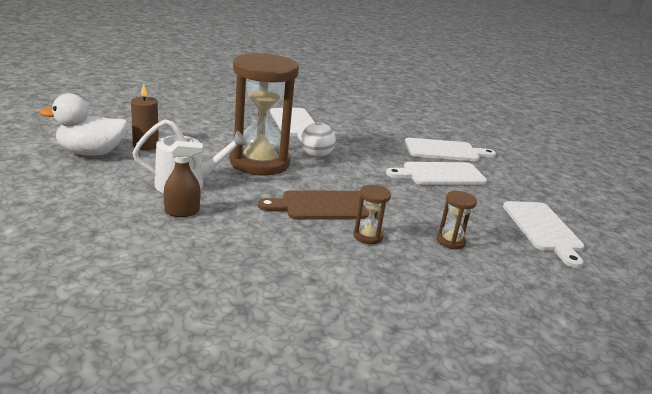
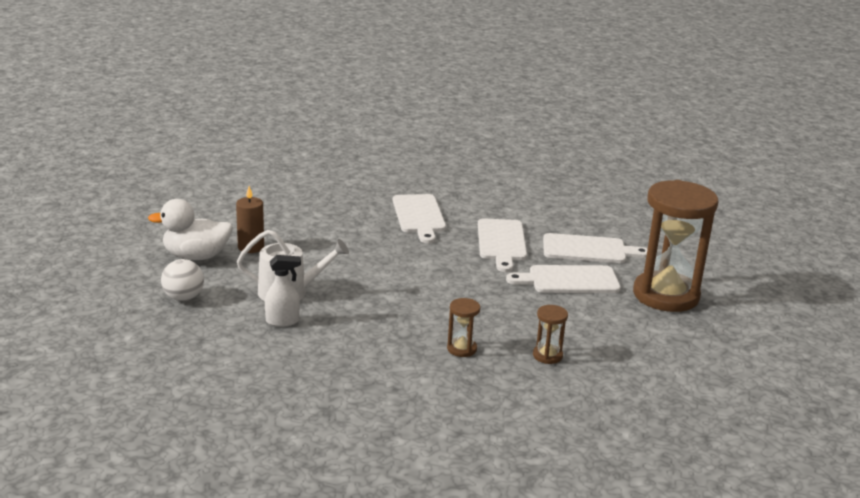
camera: 10 degrees right, 0 degrees up
(182, 212) = (283, 321): brown spray bottle -> white spray bottle
(259, 162) = (368, 266): brown hourglass -> brown hourglass (666, 295)
(316, 155) = (433, 257): white ball -> white ball (183, 298)
(324, 206) = (426, 316): brown cutting board -> none
(543, 229) = (658, 345): white cutting board -> white cutting board (501, 242)

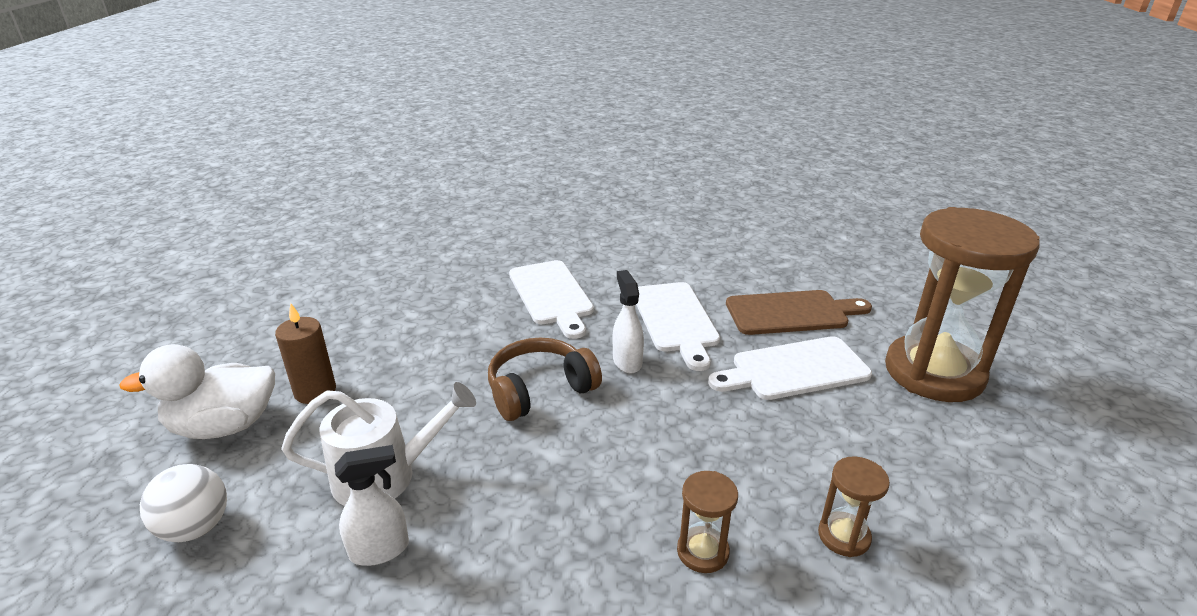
camera: 10 degrees left, 5 degrees up
(393, 267) = (540, 390): none -> brown headphones
(457, 260) = (627, 361): none -> white spray bottle
(588, 250) = (791, 313): white cutting board -> brown cutting board

